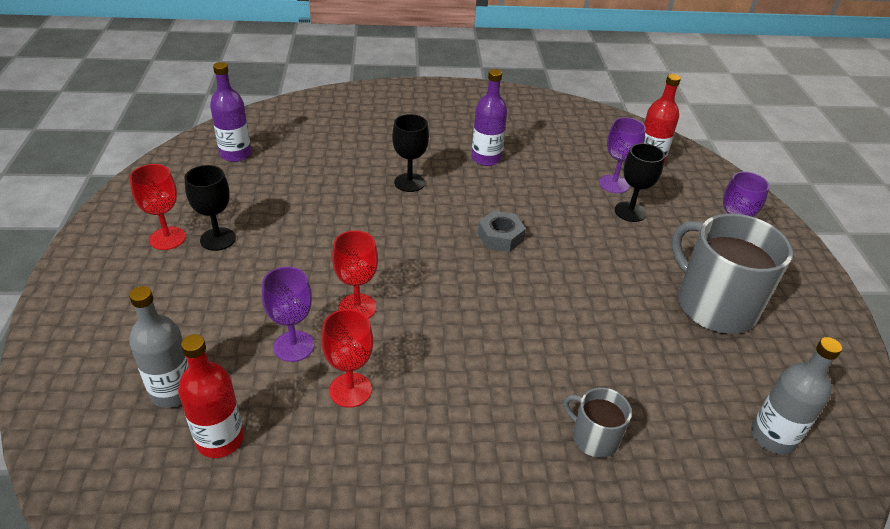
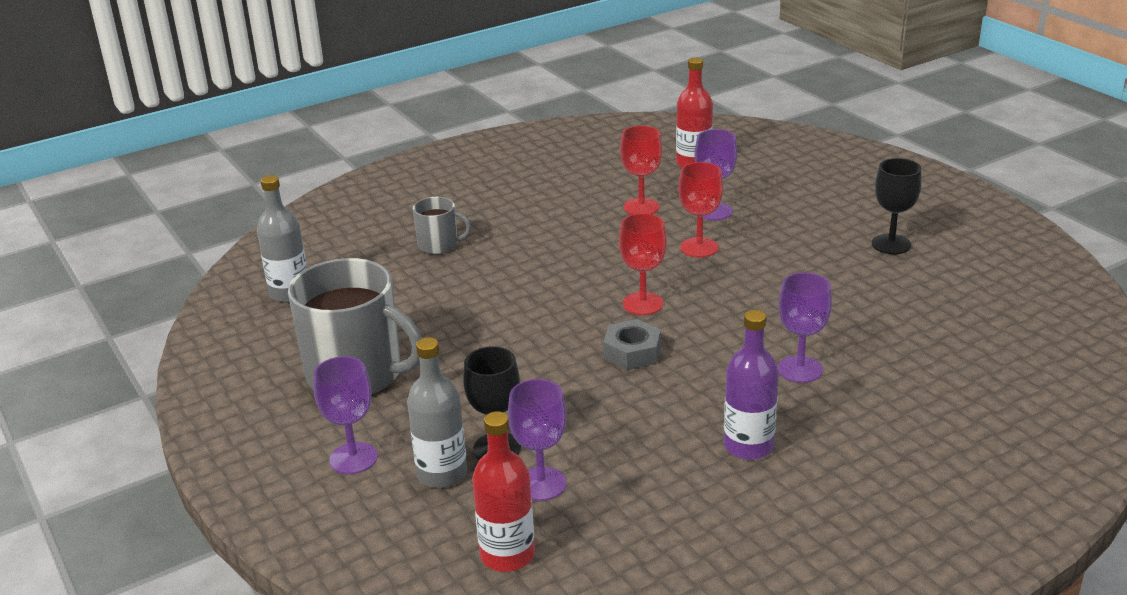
camera: 155 degrees right, 10 degrees down
(167, 238) = (931, 229): red goblet -> red goblet (643, 304)
(173, 391) = (757, 168): grey bottle -> grey bottle (442, 474)
(235, 154) = (1031, 317): purple bottle -> none
(409, 182) = (800, 369): black goblet -> purple goblet

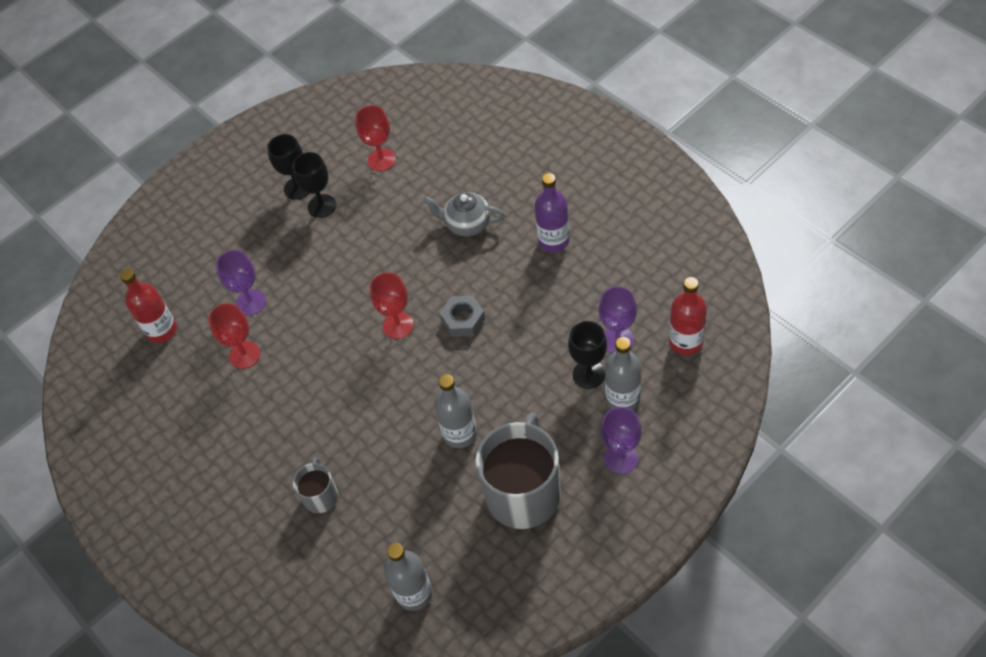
camera: 95 degrees left, 25 degrees up
(463, 336) = (460, 434): none -> grey bottle
(699, 247) = (311, 303): red goblet -> red goblet (381, 160)
(800, 369) = (467, 224): purple goblet -> grey teapot
(856, 260) = (322, 206): none -> black goblet

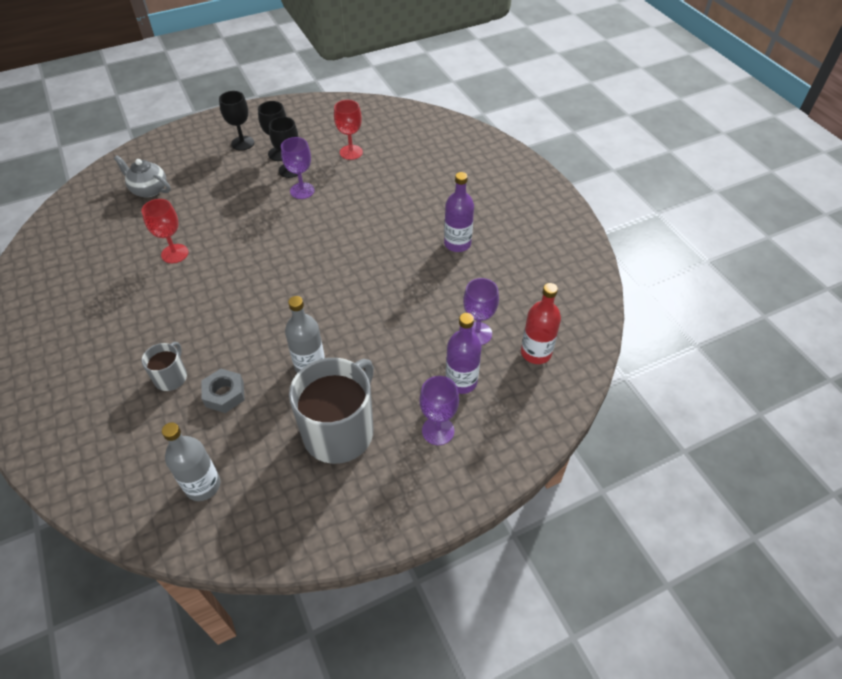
camera: 10 degrees right, 5 degrees down
(162, 330) = (125, 218): red bottle -> none
(251, 302) = (201, 219): purple goblet -> purple goblet (302, 191)
(398, 325) = (303, 268): red goblet -> none
(463, 320) = (356, 279): grey nut -> grey nut (224, 394)
(467, 224) = (394, 213): grey teapot -> grey teapot (149, 190)
(589, 374) = (440, 352): black goblet -> black goblet (242, 143)
(622, 399) = (461, 381): grey bottle -> purple bottle

